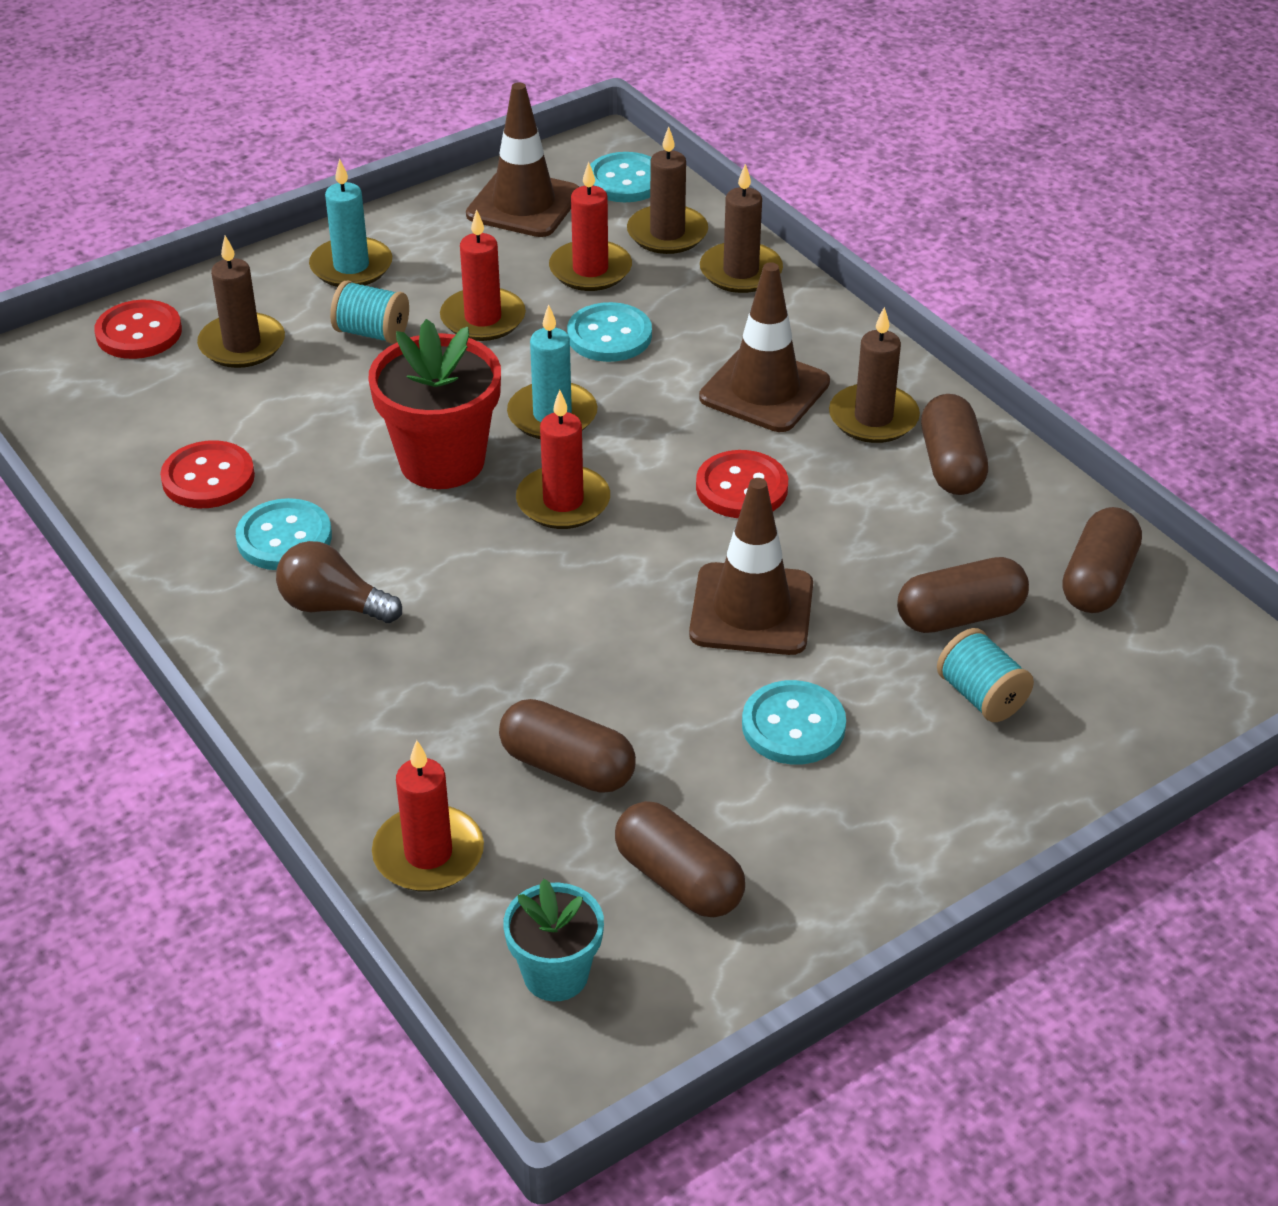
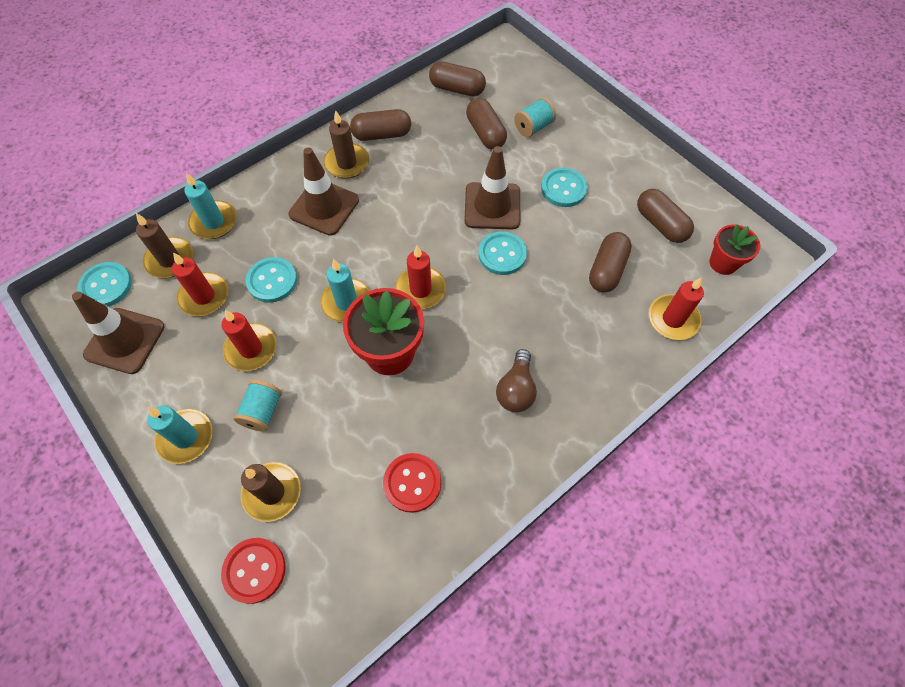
camera: 95 degrees left, 20 degrees up
(284, 538) = (463, 426): turquoise button -> turquoise button (502, 254)
(556, 974) = (723, 263): turquoise flower pot -> red flower pot
(678, 879) = (660, 224): brown capsule -> brown capsule turned 75 degrees counterclockwise
(741, 272) = (214, 222): brown candle -> turquoise candle
(741, 488) = (404, 213): red button -> none

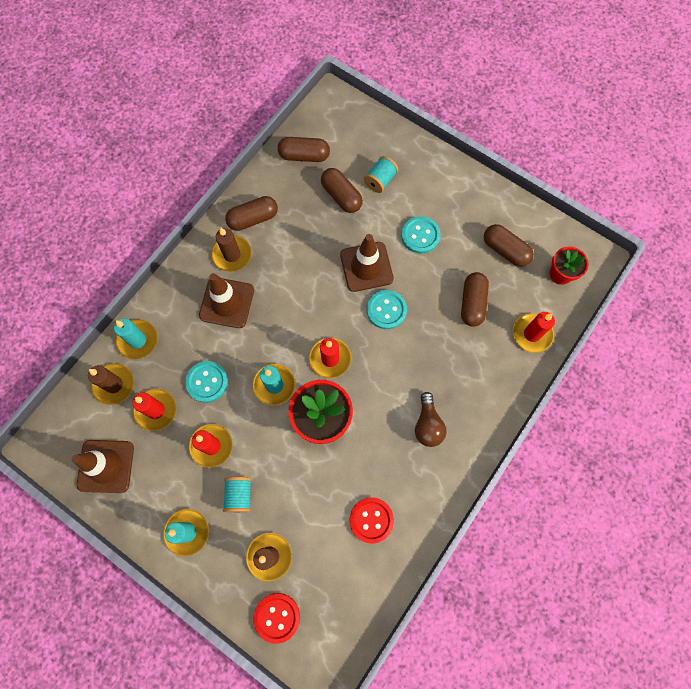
camera: 15 degrees left, 10 degrees up
(106, 286) = (69, 422): turquoise button -> none

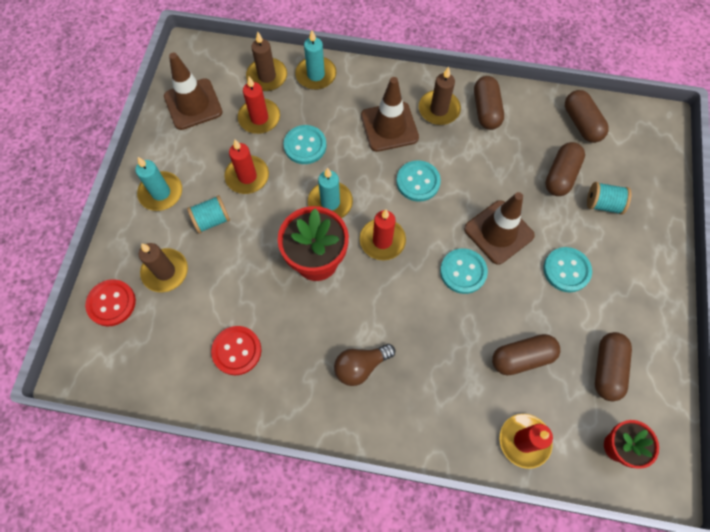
camera: 65 degrees right, 5 degrees down
(253, 219) = (486, 110): brown capsule -> brown capsule turned 45 degrees clockwise
(291, 305) = (418, 182): none -> turquoise button

